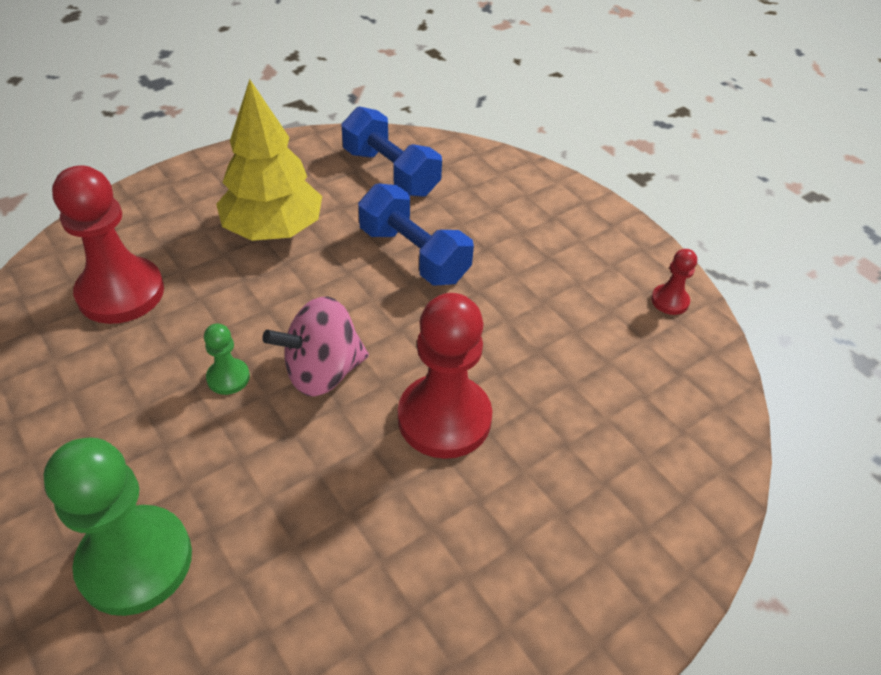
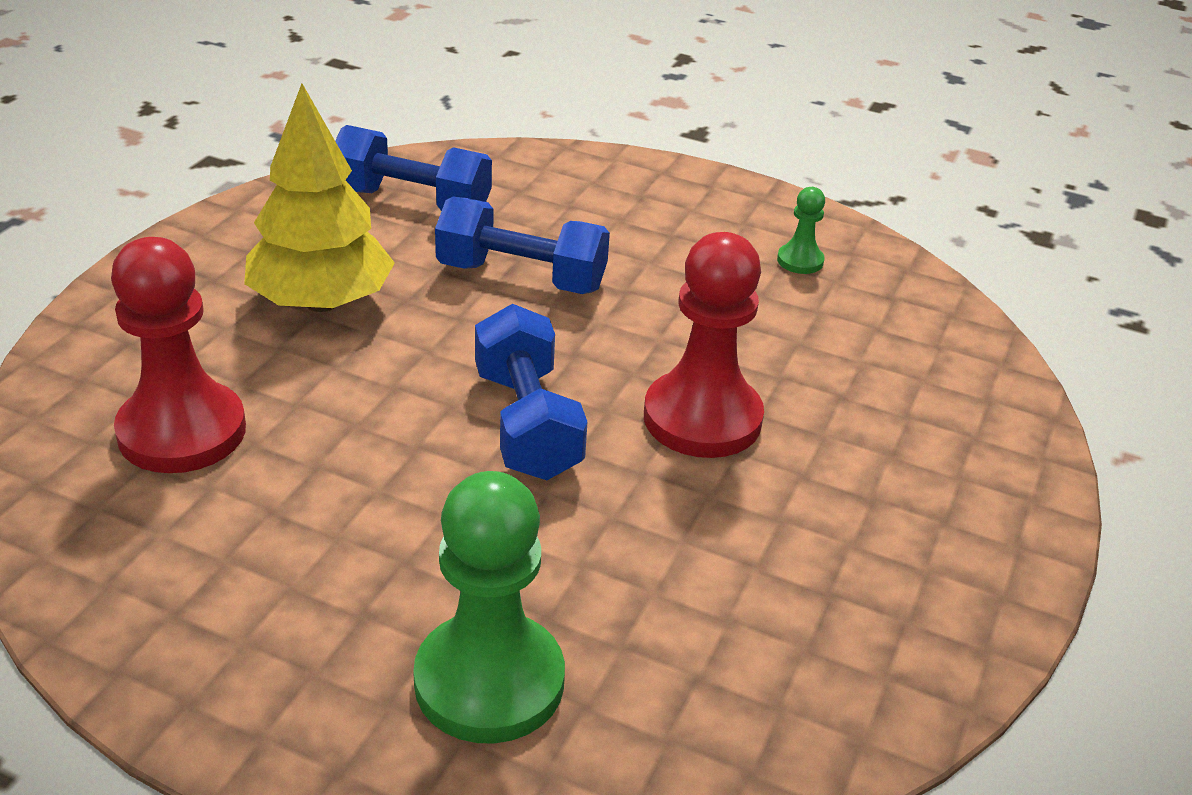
camera: 30 degrees left, 10 degrees down
(228, 378) = (419, 468): green pawn -> green pawn (800, 261)
(322, 372) = (527, 424): pink spinning top -> blue dumbbell
(669, 301) = (829, 238): red pawn -> none

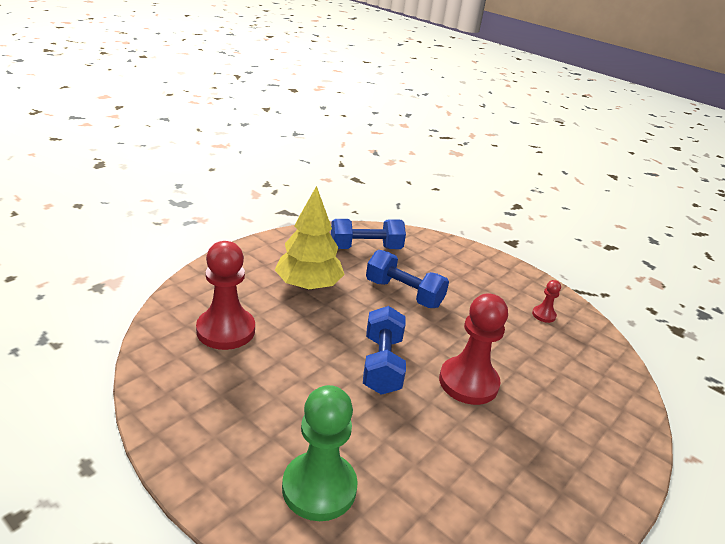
camera: 15 degrees right, 5 degrees down
(412, 202) = (365, 248): blue dumbbell -> blue dumbbell turned 45 degrees counterclockwise
(800, 261) = (543, 315): green pawn -> red pawn

